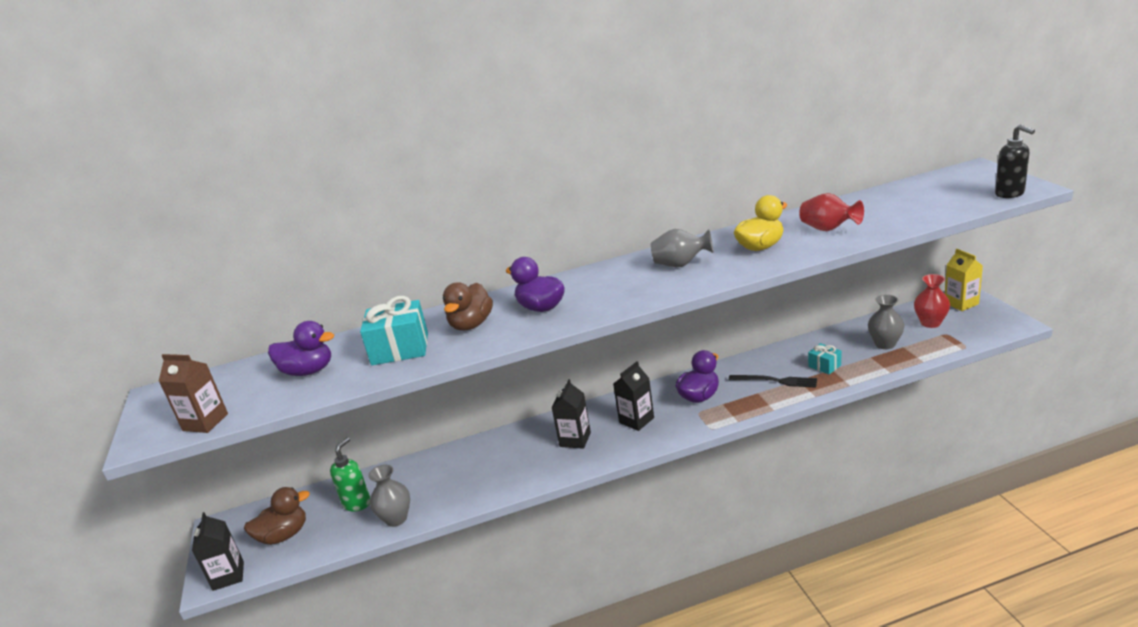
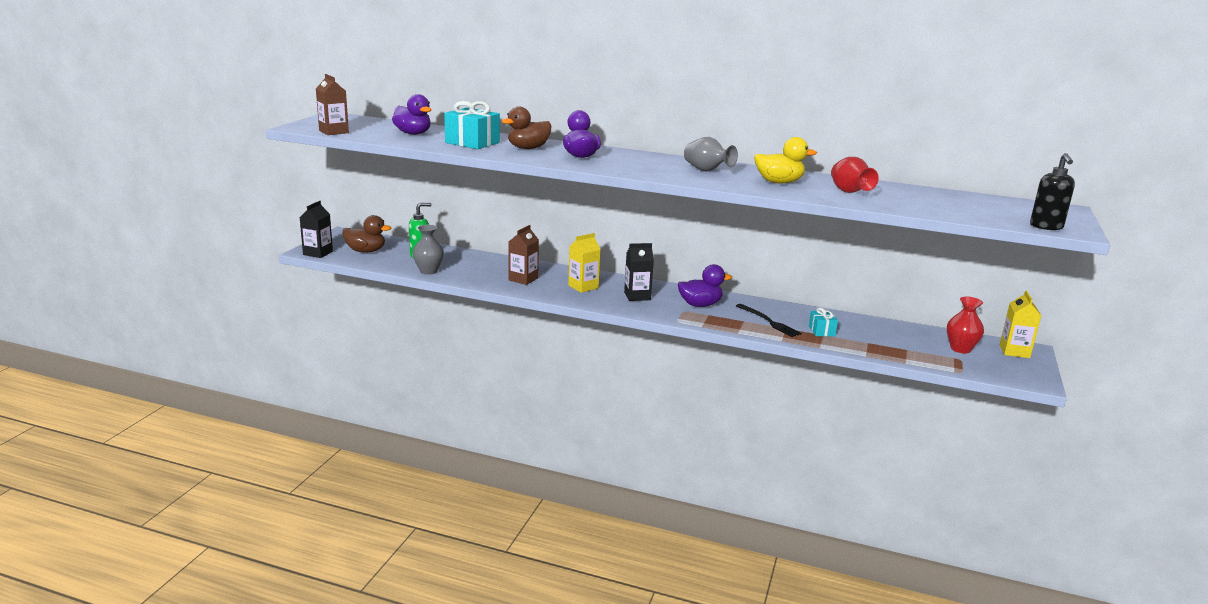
camera: 30 degrees right, 5 degrees down
(507, 466) = (523, 279): none -> brown carton
(575, 439) = (583, 287): black carton -> yellow carton
(885, 344) = (895, 342): grey vase -> none

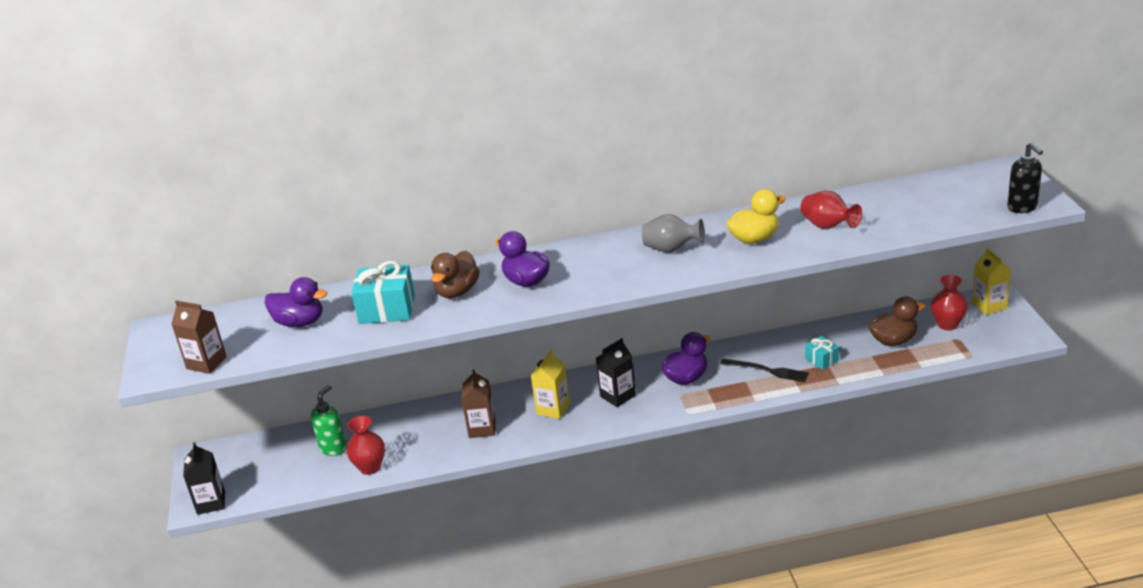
camera: 25 degrees left, 10 degrees up
(366, 251) = (262, 471): brown duck -> brown duck (894, 341)
(428, 271) = (370, 467): grey vase -> red vase

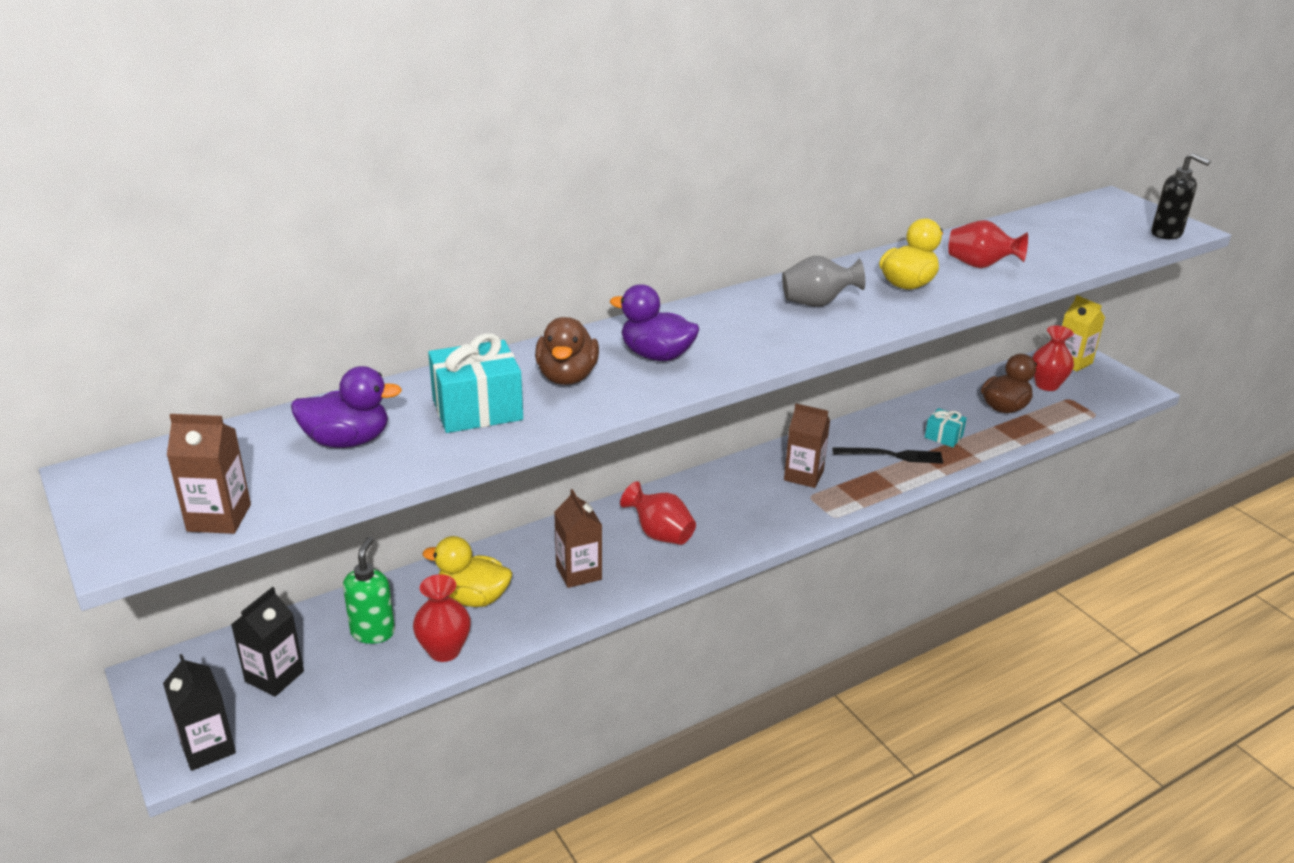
camera: 25 degrees left, 0 degrees up
(405, 436) = (473, 598): none -> yellow duck
(553, 409) = (660, 534): yellow carton -> red vase
(618, 396) = (733, 507): black carton -> black carton (274, 676)
(686, 378) = (803, 475): purple duck -> brown carton

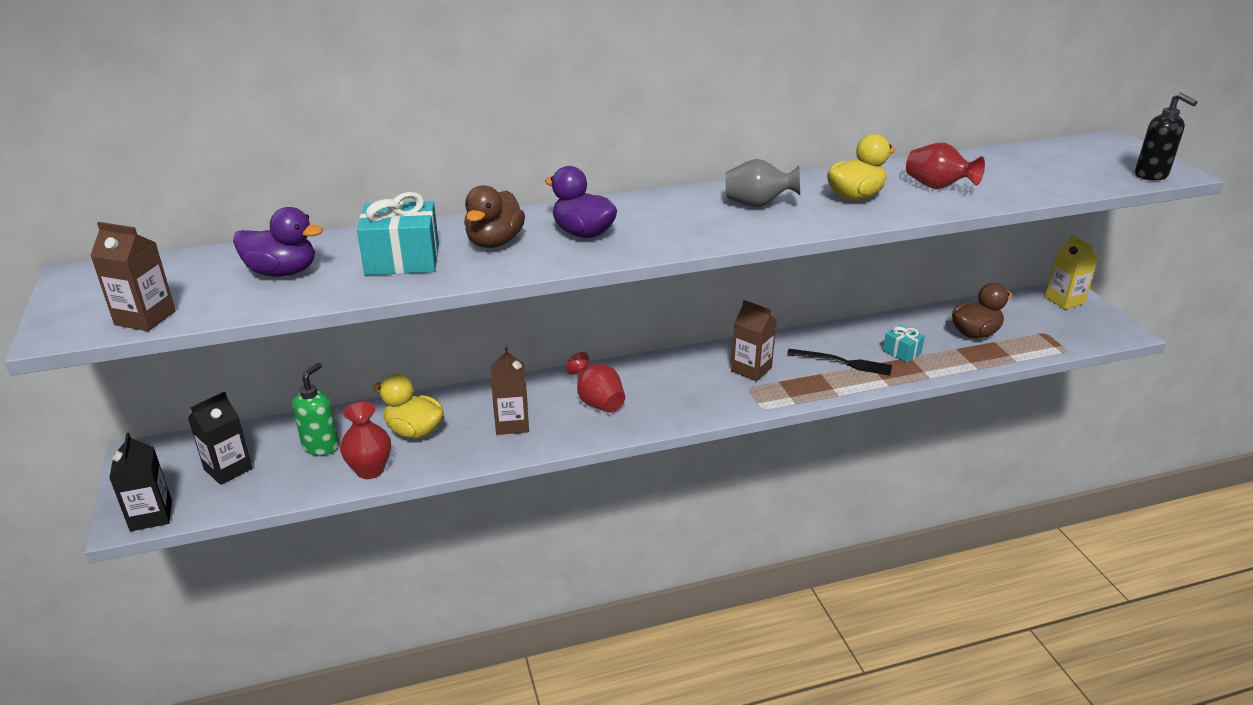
camera: 15 degrees right, 0 degrees up
(1047, 385) = (1027, 318): red vase -> none

